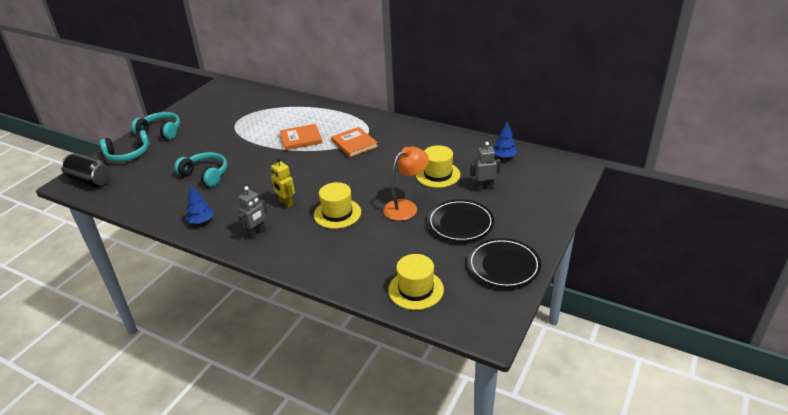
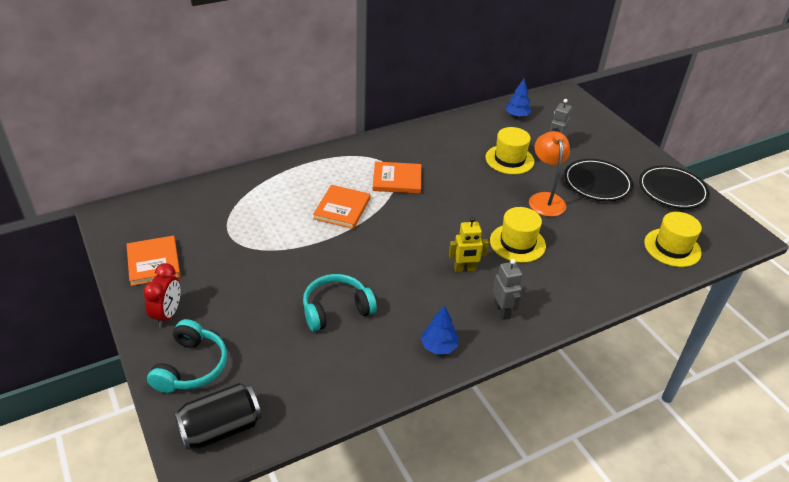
camera: 60 degrees left, 5 degrees up
(161, 132) = (167, 314): turquoise headphones -> red clock
(197, 110) = (154, 262): none -> orange book

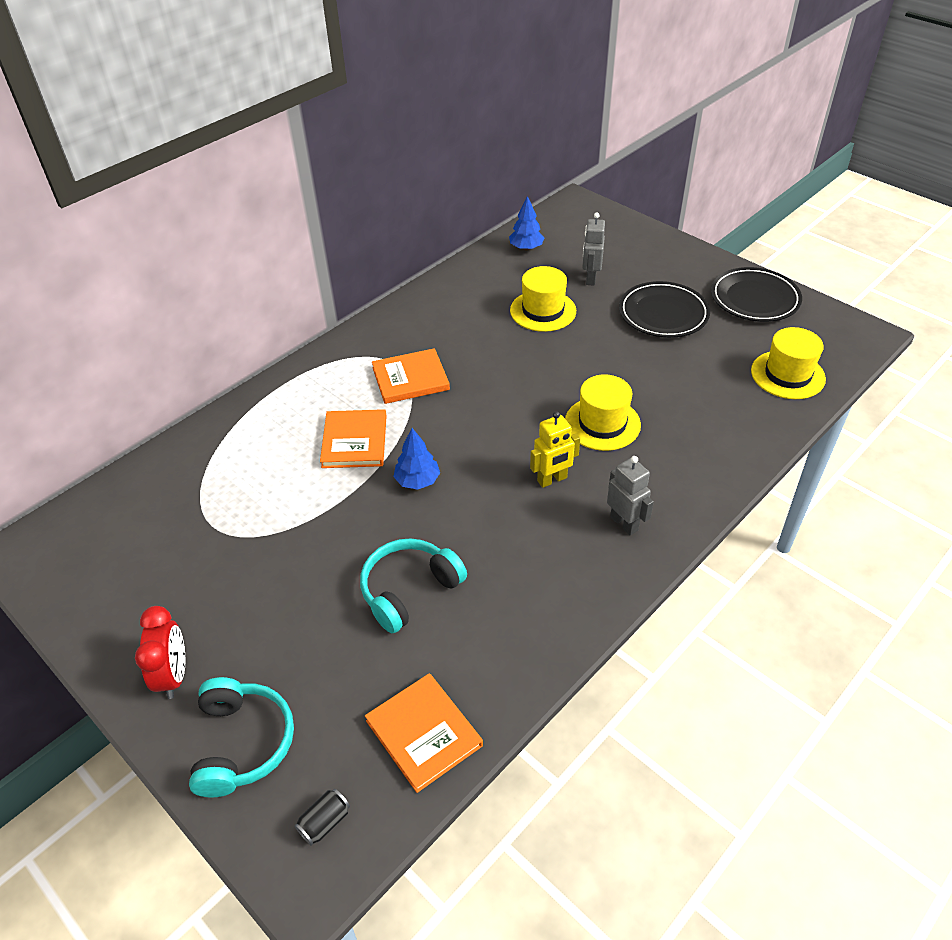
camera: 15 degrees left, 5 degrees up
(154, 262) = (119, 601): orange book -> orange book (424, 733)
(221, 428) = (325, 822): black can -> black can, size x0.45
(438, 347) = (566, 600): blue tree -> blue tree (417, 481)
(545, 199) = (610, 353): orange lamp -> none

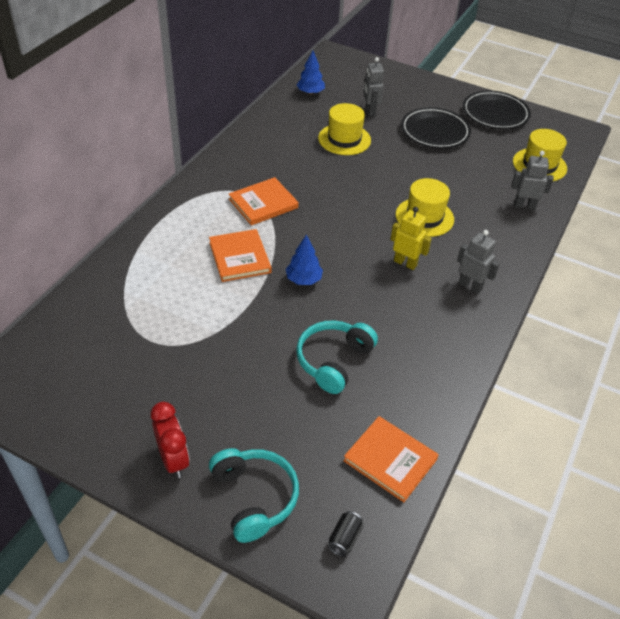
camera: 20 degrees left, 0 degrees up
(552, 480) = (405, 263): yellow robot -> yellow robot turned 105 degrees counterclockwise
(743, 427) = (524, 206): none -> grey robot

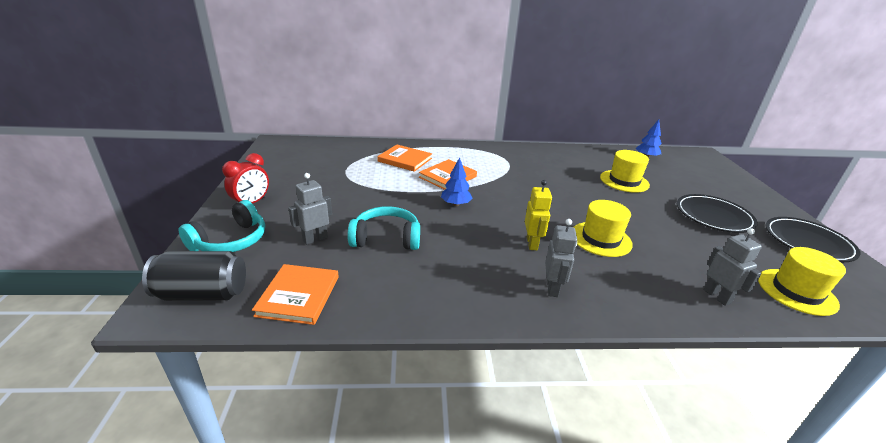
camera: 60 degrees right, 15 degrees down
(263, 203) = (508, 171): orange book -> orange book (405, 160)
(344, 538) = (203, 293): black can -> black can, size x2.20
(370, 111) = (675, 182): grey robot -> grey robot (315, 239)

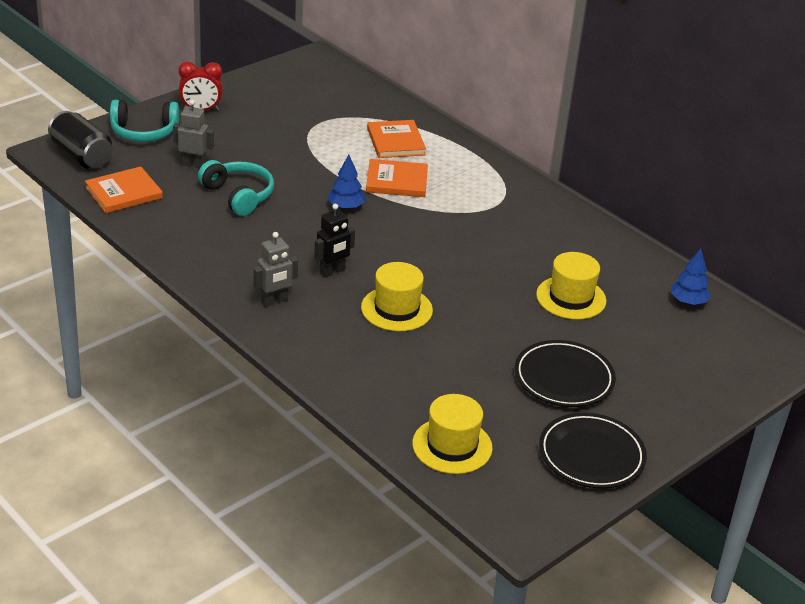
camera: 50 degrees right, 5 degrees up
(532, 244) = (332, 271): yellow robot -> black robot
(717, 296) = (377, 394): grey robot -> none

